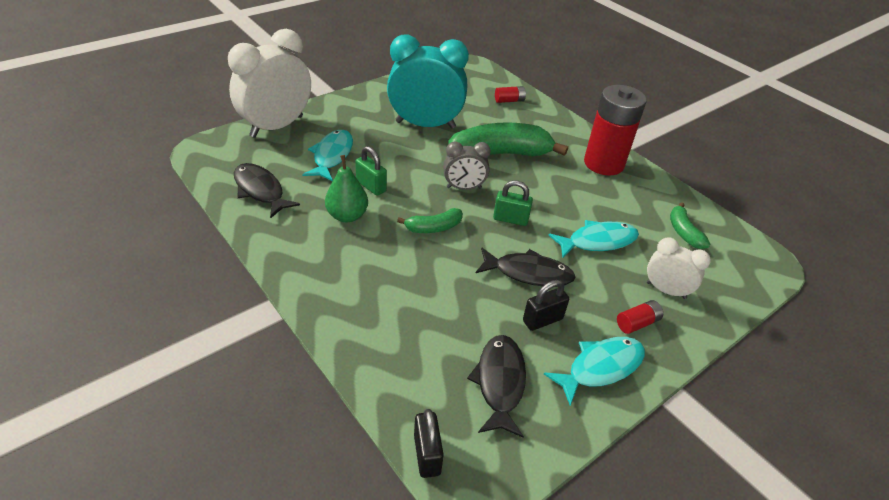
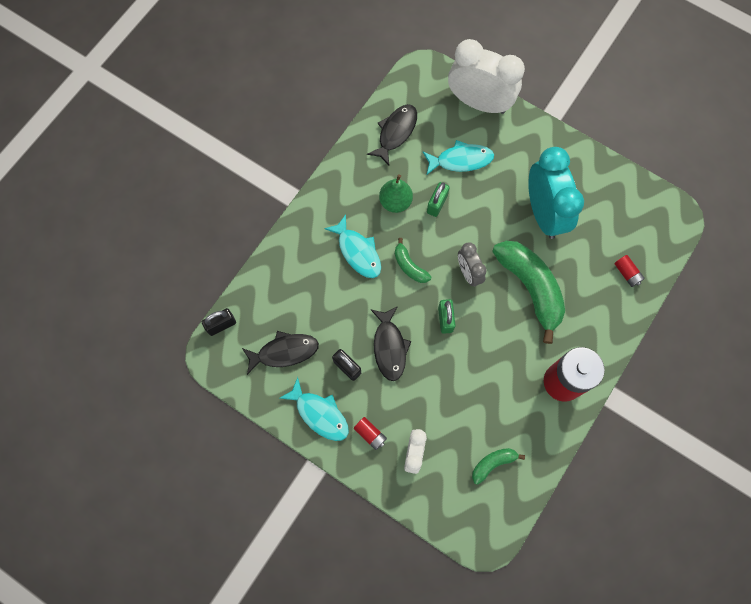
camera: 75 degrees right, 30 degrees up
(598, 241) = (448, 393): turquoise fish -> turquoise fish (357, 251)

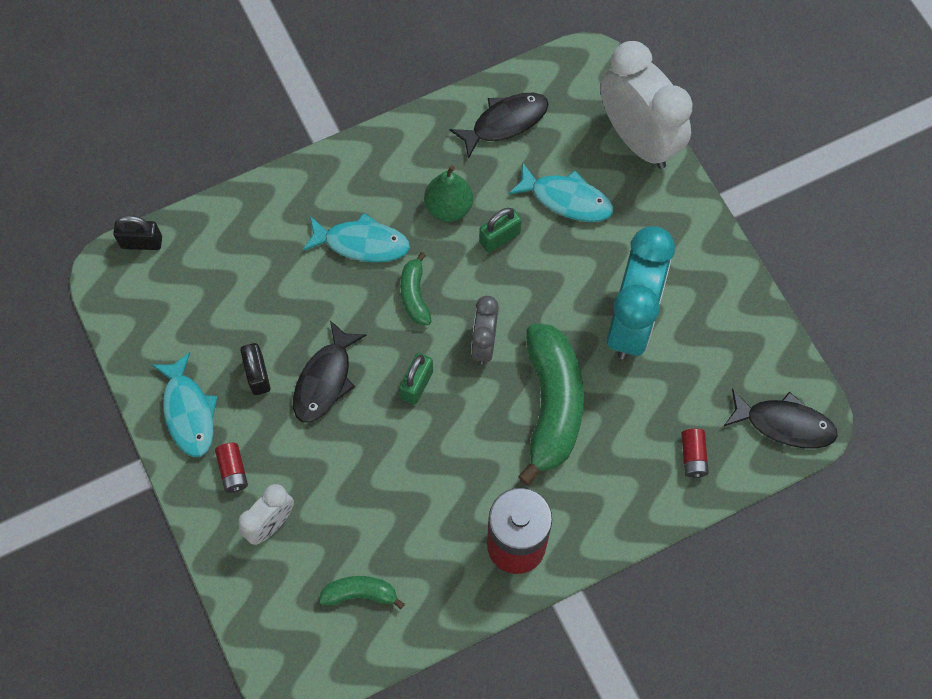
camera: 30 degrees right, 5 degrees down
(284, 352) = (194, 315): black fish -> black fish (784, 424)
(357, 251) = (361, 243): turquoise fish -> turquoise fish turned 75 degrees counterclockwise

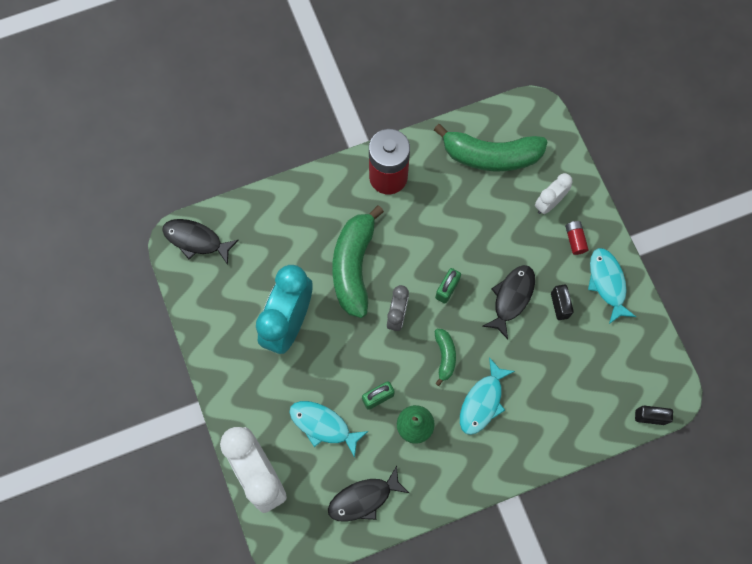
camera: 175 degrees left, 5 degrees up
(360, 593) = (491, 155): green banana -> green banana, size x2.07
(361, 243) = (482, 402): turquoise fish -> turquoise fish turned 75 degrees counterclockwise
(693, 456) = (263, 223): red battery -> none

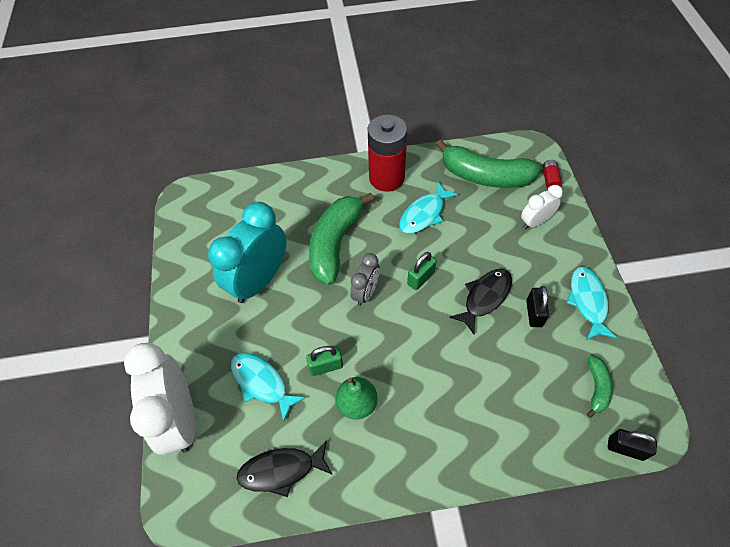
camera: 15 degrees right, 15 degrees down
(196, 240) = (200, 199): black fish -> none
(444, 356) = (405, 340): green banana -> green banana (596, 388)
(482, 402) = (435, 393): turquoise fish -> turquoise fish (424, 214)
(575, 240) = (557, 257): red battery -> red battery (549, 179)

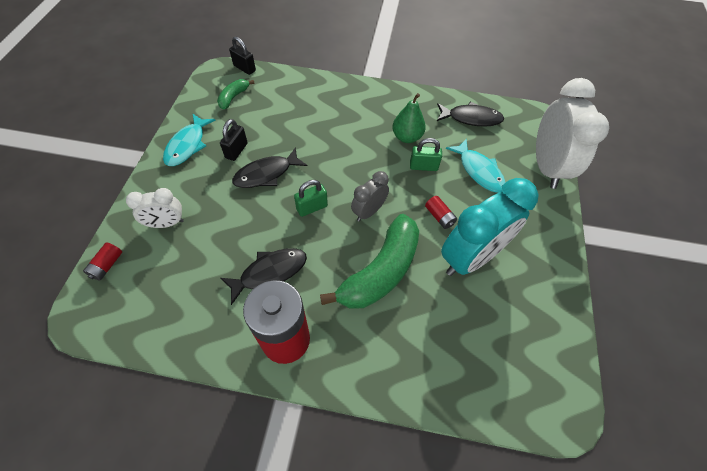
camera: 165 degrees left, 0 degrees up
(296, 311) = (439, 216): none -> red battery
(424, 214) = (270, 272): turquoise fish -> black fish
(485, 176) = (170, 297): green banana -> none

